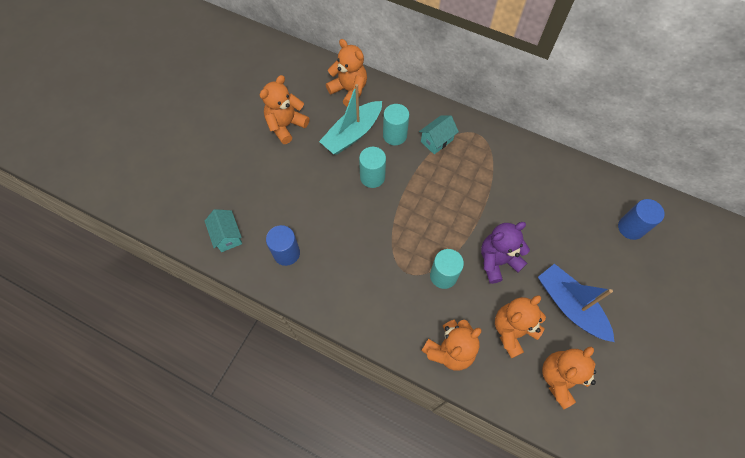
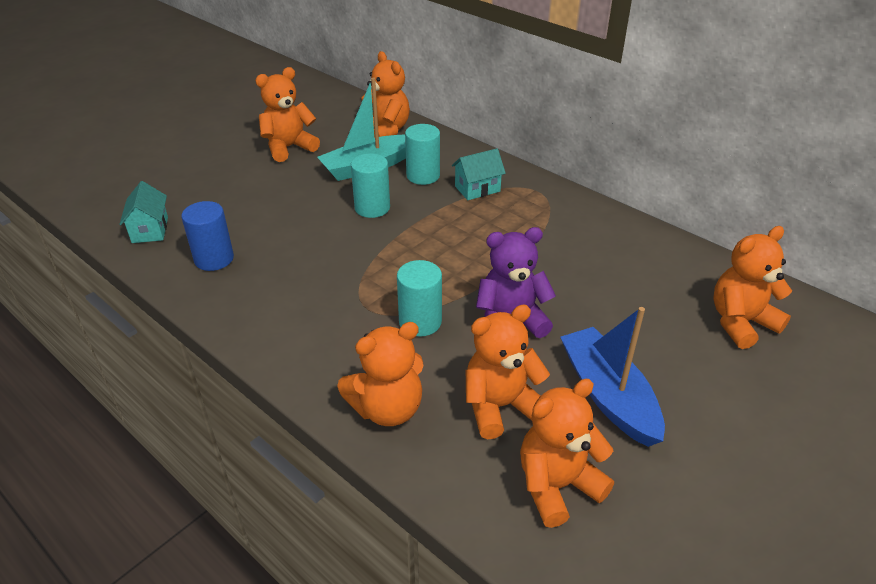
camera: 15 degrees right, 25 degrees down
(630, 228) = (740, 322): blue cylinder -> orange teddy bear

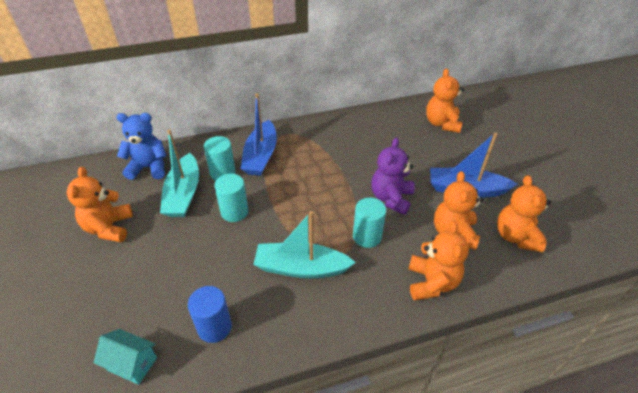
camera: 60 degrees left, 5 degrees up
(329, 286) = (301, 268): none -> turquoise boat
(385, 131) = (149, 167): orange teddy bear -> blue teddy bear
(477, 189) = (261, 156): turquoise house -> blue boat

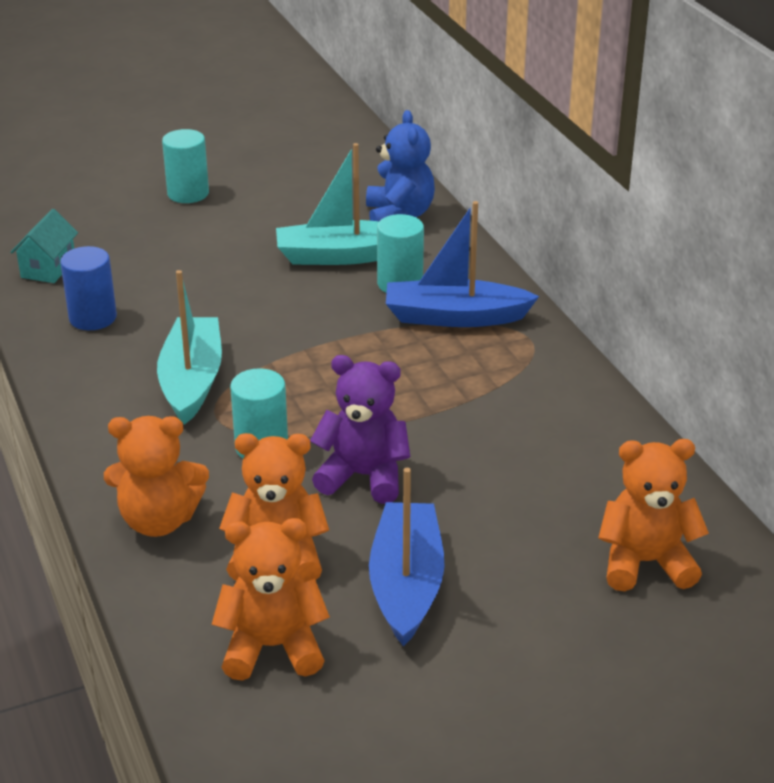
camera: 85 degrees right, 10 degrees down
(109, 228) = (265, 209): orange teddy bear -> none
(234, 212) = (308, 307): turquoise cylinder -> turquoise cylinder (188, 193)

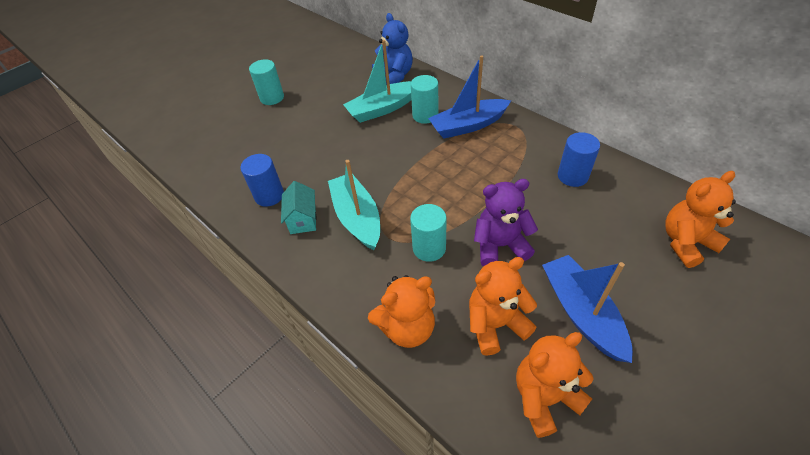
camera: 20 degrees left, 15 degrees up
(48, 268) = (220, 171): turquoise house -> turquoise house (303, 219)
(555, 430) = (572, 176): none -> blue cylinder

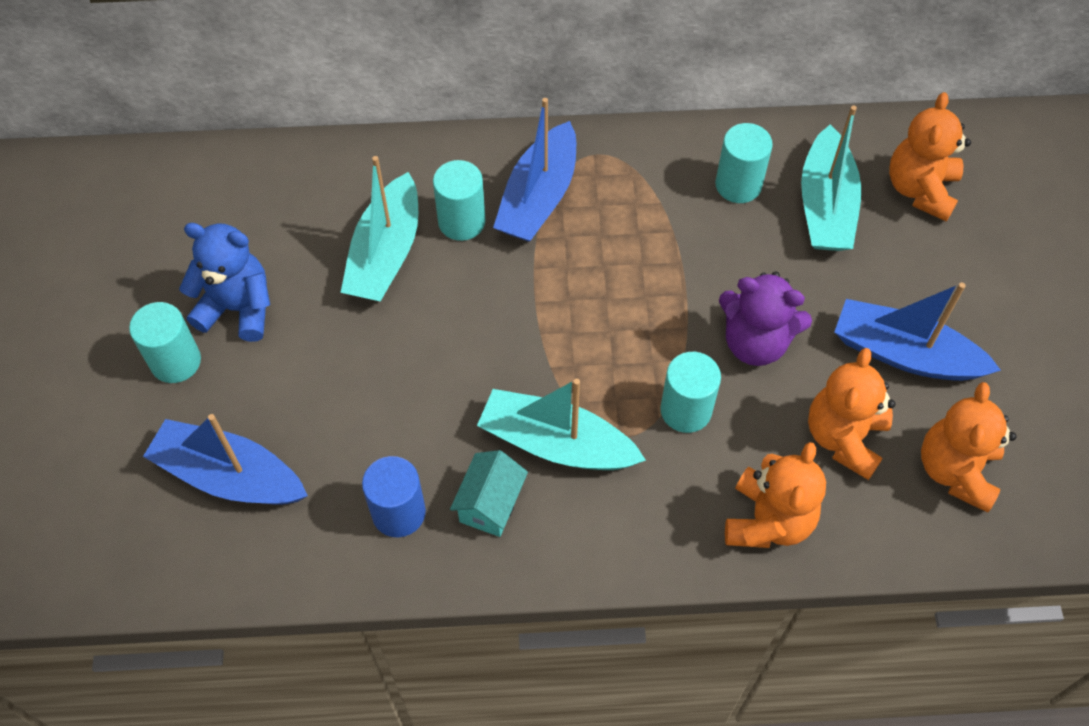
camera: 50 degrees left, 10 degrees up
(238, 142) = (229, 476): none -> blue boat
(303, 219) = (490, 504): turquoise house -> turquoise house turned 75 degrees clockwise
(394, 76) = (332, 182): blue teddy bear -> blue teddy bear (238, 308)
(500, 246) = (755, 342): purple teddy bear -> purple teddy bear turned 105 degrees counterclockwise
(572, 176) = (738, 185): blue cylinder -> turquoise cylinder
(613, 214) = (825, 205): none -> turquoise boat

